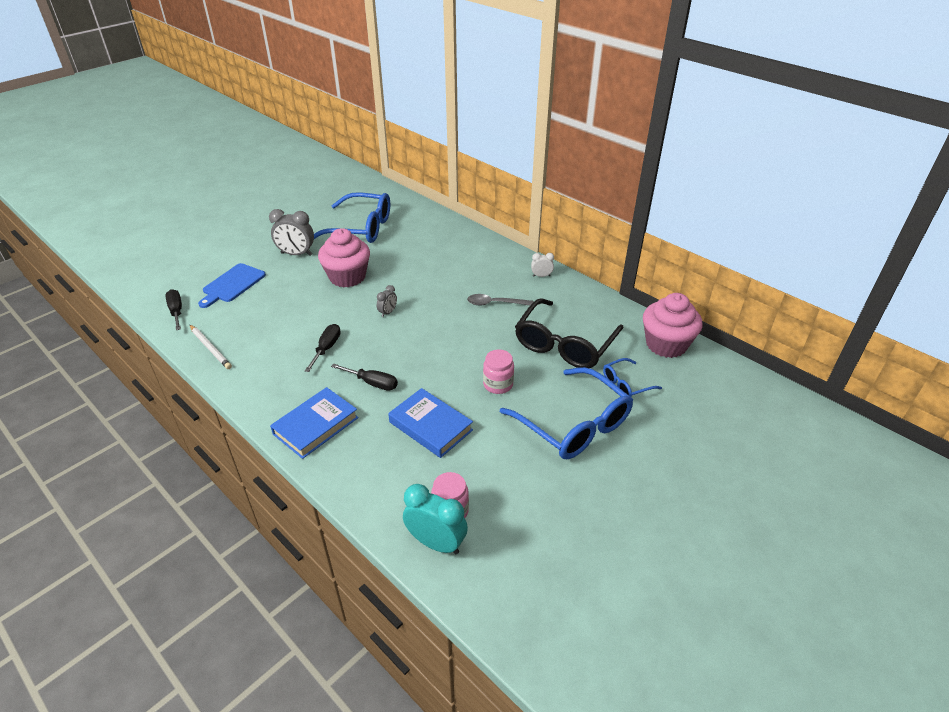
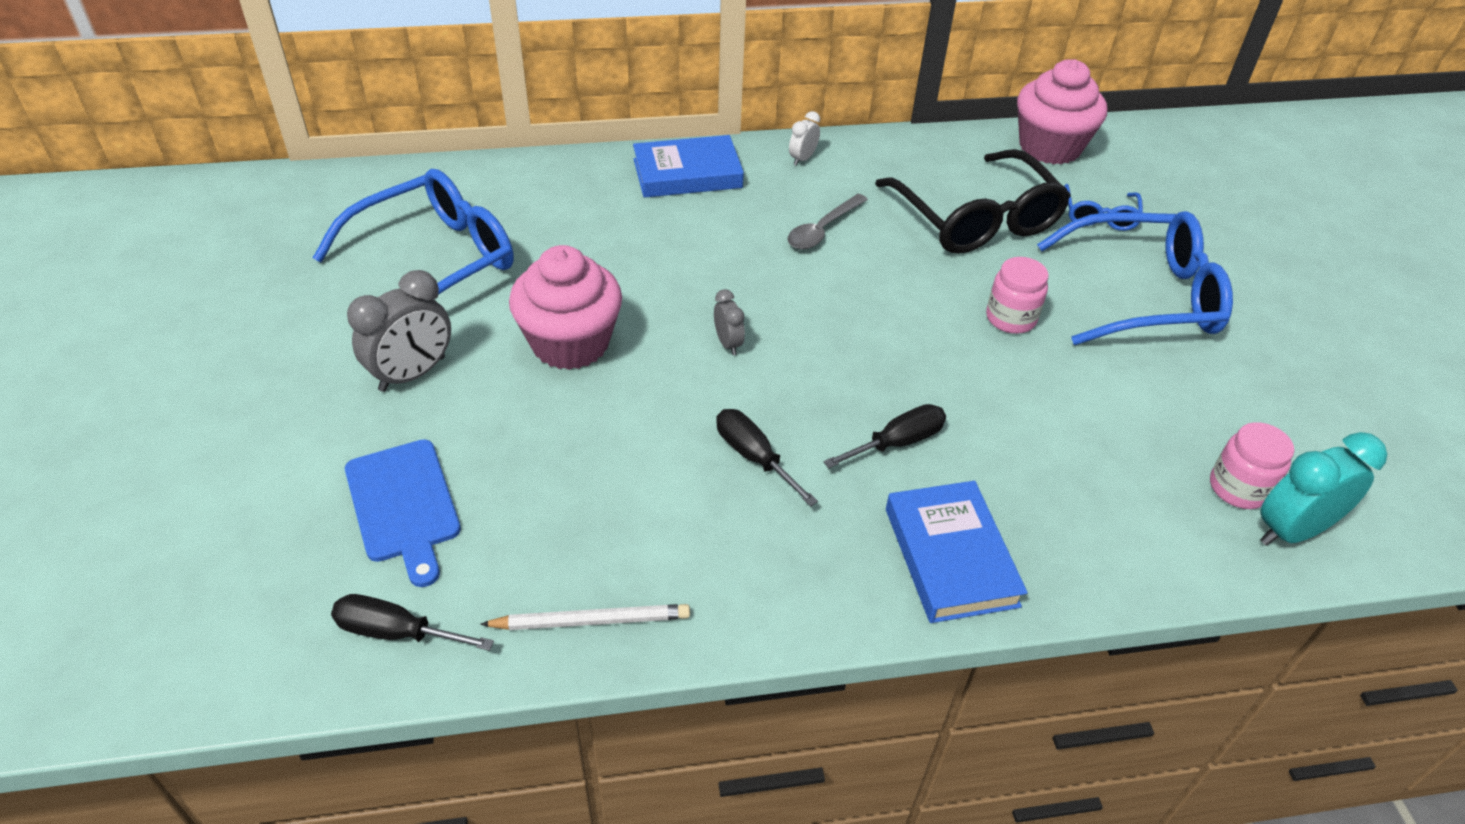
camera: 55 degrees left, 5 degrees up
(430, 426) = (1049, 426): blue book -> blue book (687, 174)

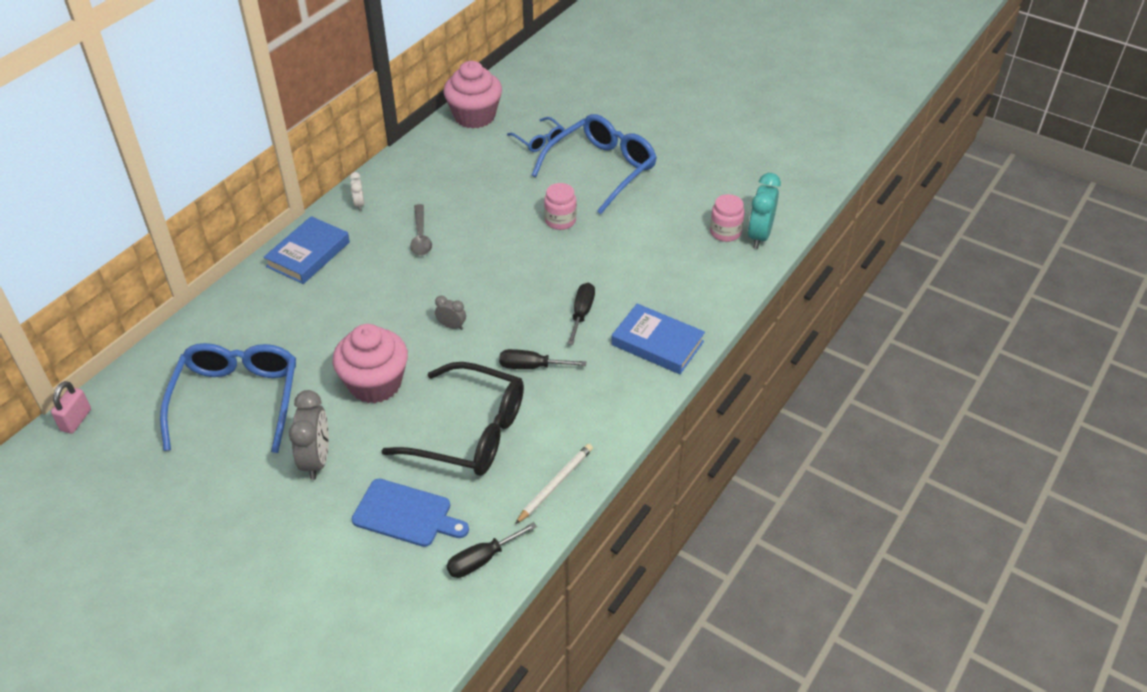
camera: 45 degrees left, 0 degrees up
(301, 182) = (76, 420): none -> pink padlock
(976, 219) = (487, 180): black glasses -> black glasses (470, 432)

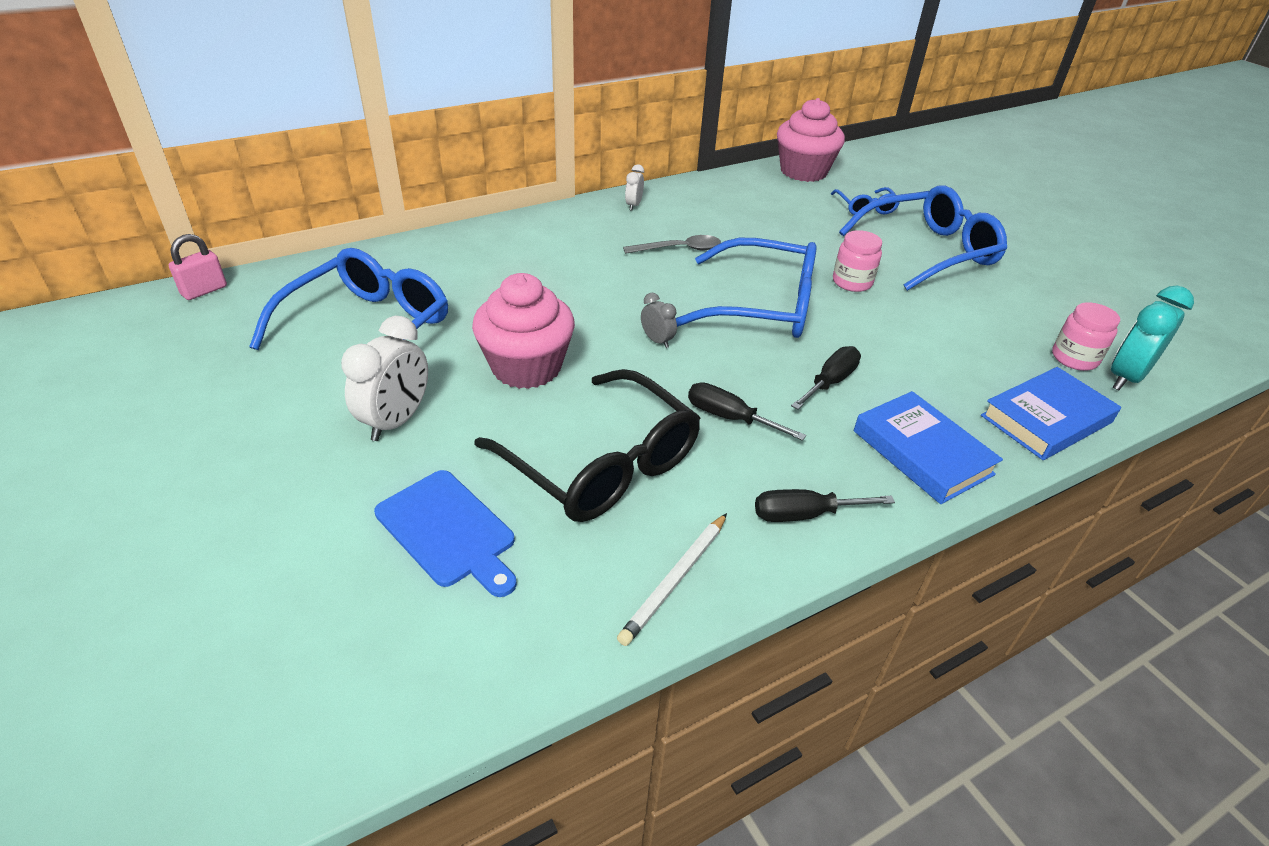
camera: 25 degrees right, 5 degrees down
(308, 254) = (550, 229): blue book -> blue book (1046, 419)
(316, 460) = (396, 421): grey clock -> white clock
(421, 236) = (679, 249): grey spoon -> grey spoon turned 120 degrees counterclockwise
(482, 559) = (502, 643): black screwdriver -> black screwdriver (804, 514)
(508, 266) = (763, 306): none -> blue glasses
(555, 484) = (675, 580): white pencil -> white pencil turned 150 degrees clockwise

